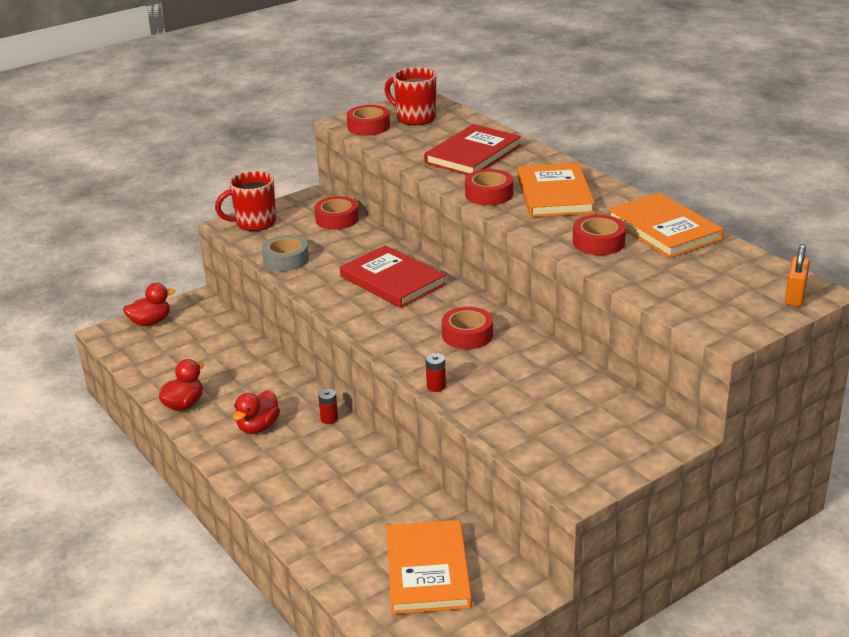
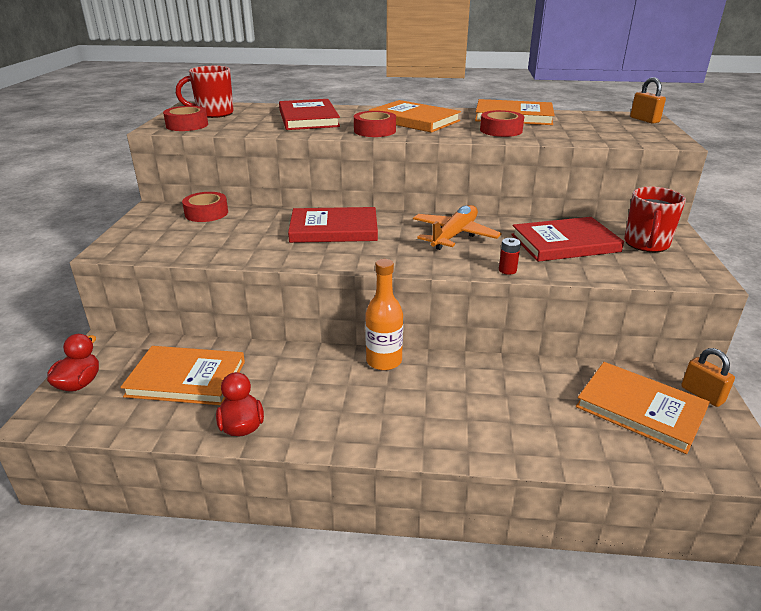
camera: 50 degrees left, 0 degrees up
(203, 354) = (186, 379): none -> orange book
(254, 223) = (133, 240): red mug -> red mug (646, 244)
(258, 427) = (342, 401): red duck -> none
(286, 260) = (218, 251): grey tape -> none
(329, 419) = (384, 361): red battery -> orange bottle
(467, 335) = (454, 235): red tape -> orange plane
(498, 599) = (702, 394): none -> orange padlock
(538, 392) = (565, 243): none -> red book

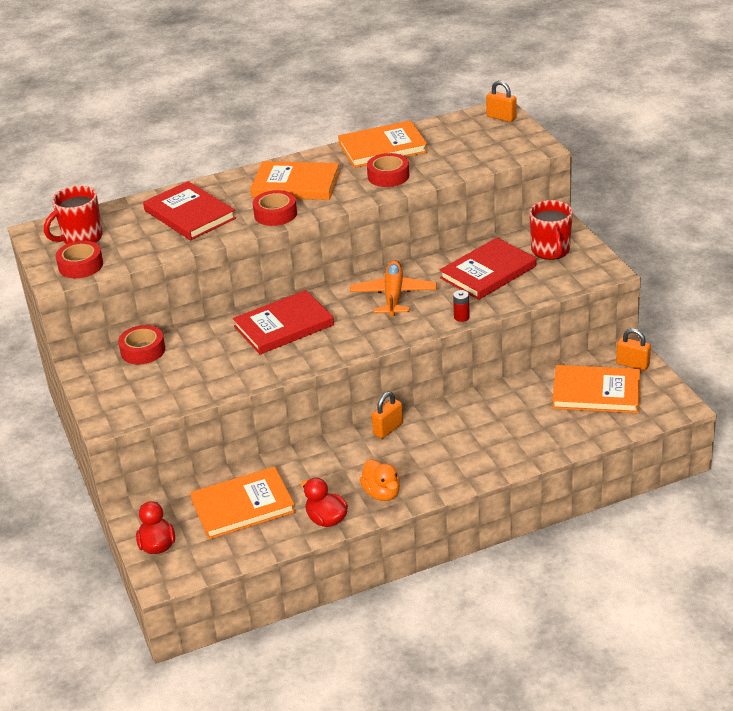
camera: 25 degrees left, 5 degrees up
(320, 423) = (382, 493): none -> orange duck
(384, 361) = (388, 429): orange bottle -> orange padlock

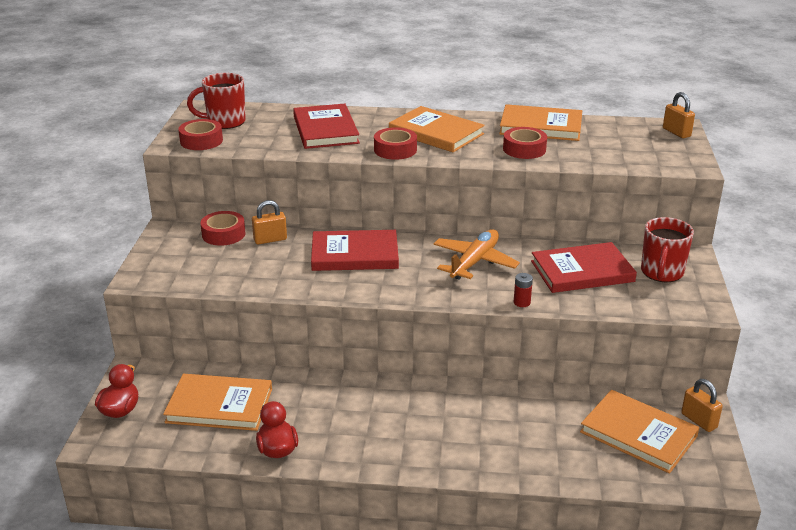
camera: 25 degrees right, 5 degrees down
(382, 493) = (348, 446): orange duck -> none
(388, 429) = (404, 388): orange padlock -> orange padlock (270, 240)

